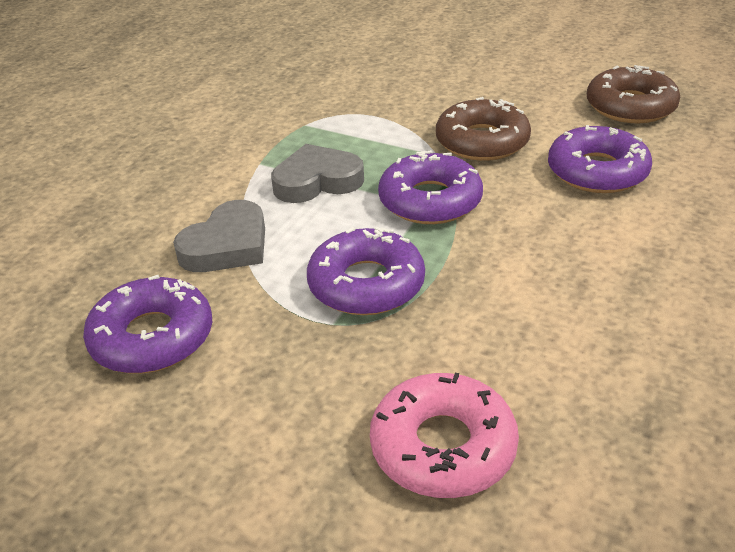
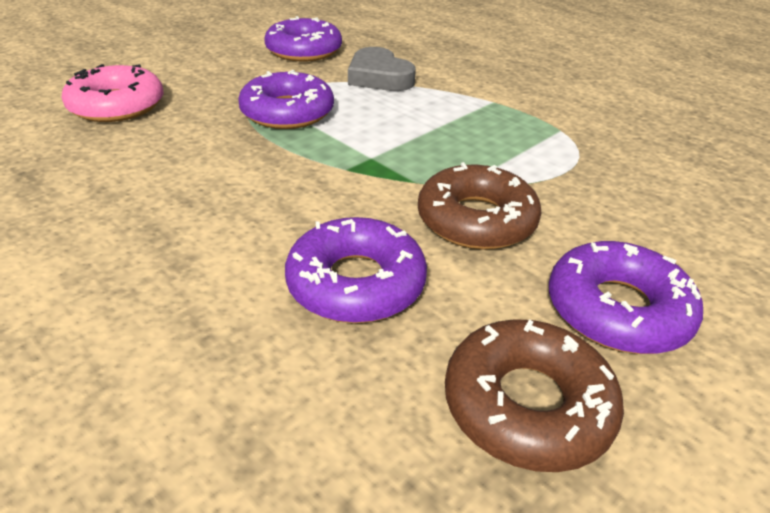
camera: 105 degrees right, 0 degrees up
(317, 181) = (447, 118): grey heart -> none
(430, 200) = (377, 161): purple donut -> purple donut (617, 310)

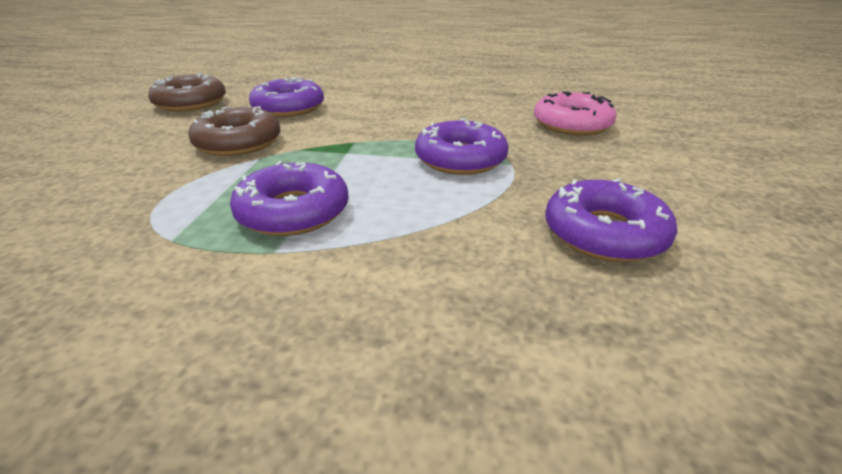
camera: 145 degrees right, 5 degrees down
(379, 77) = (451, 230): grey heart -> none
(617, 310) = (141, 132): purple donut -> purple donut (293, 211)

